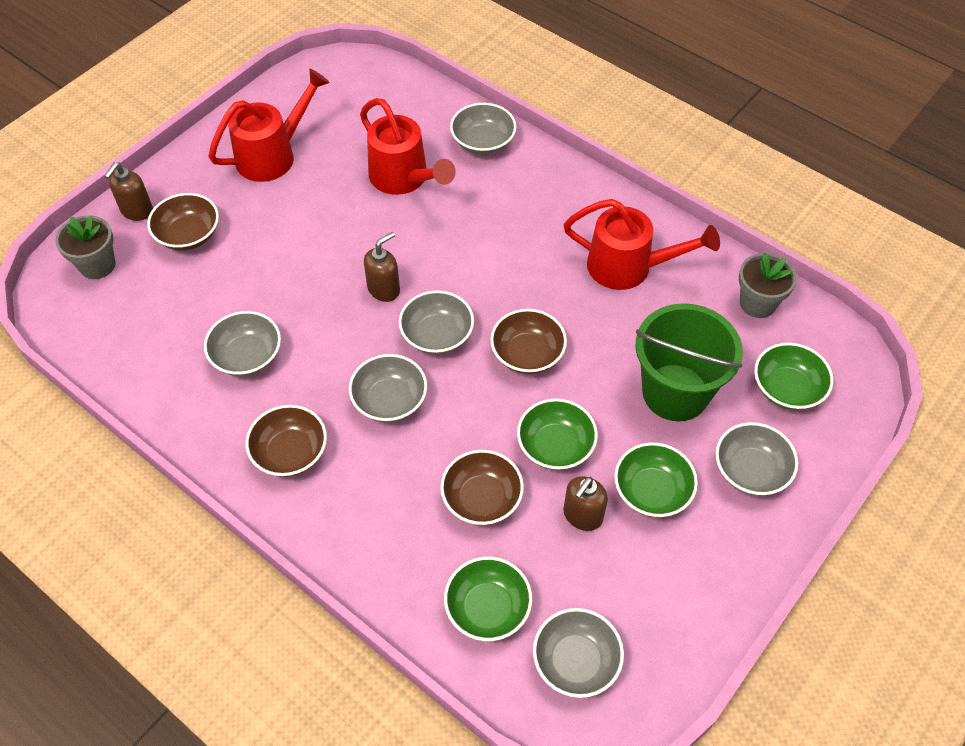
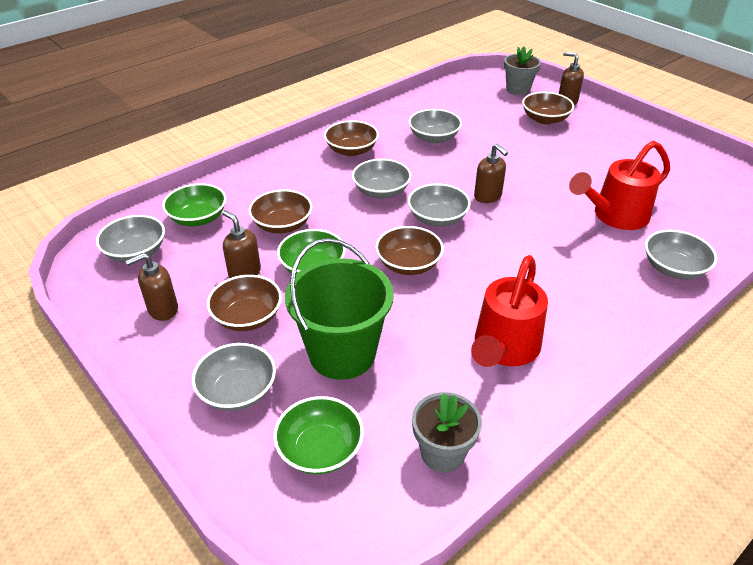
camera: 100 degrees right, 15 degrees down
(273, 155) = (632, 154): red watering can -> none
(652, 491) = (247, 317): green bowl -> brown bowl
(666, 584) = (162, 309): none -> brown soap dispenser

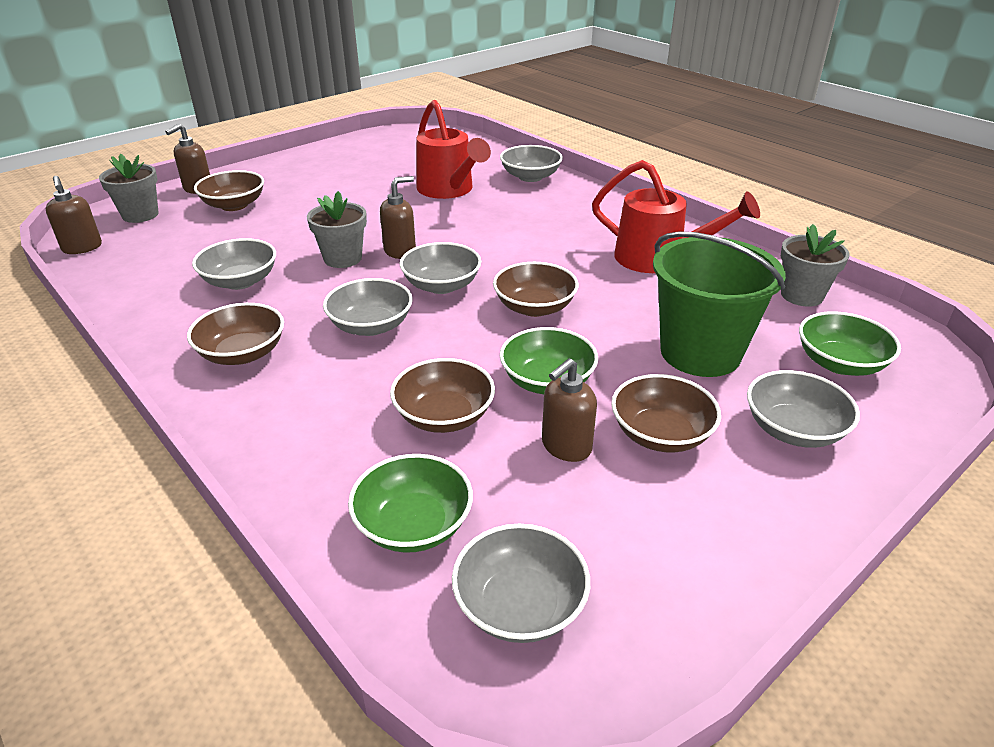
camera: 90 degrees left, 5 degrees down
(162, 309) = (669, 532): brown soap dispenser -> brown soap dispenser (82, 248)
(471, 172) = (343, 258): none -> grey flower pot

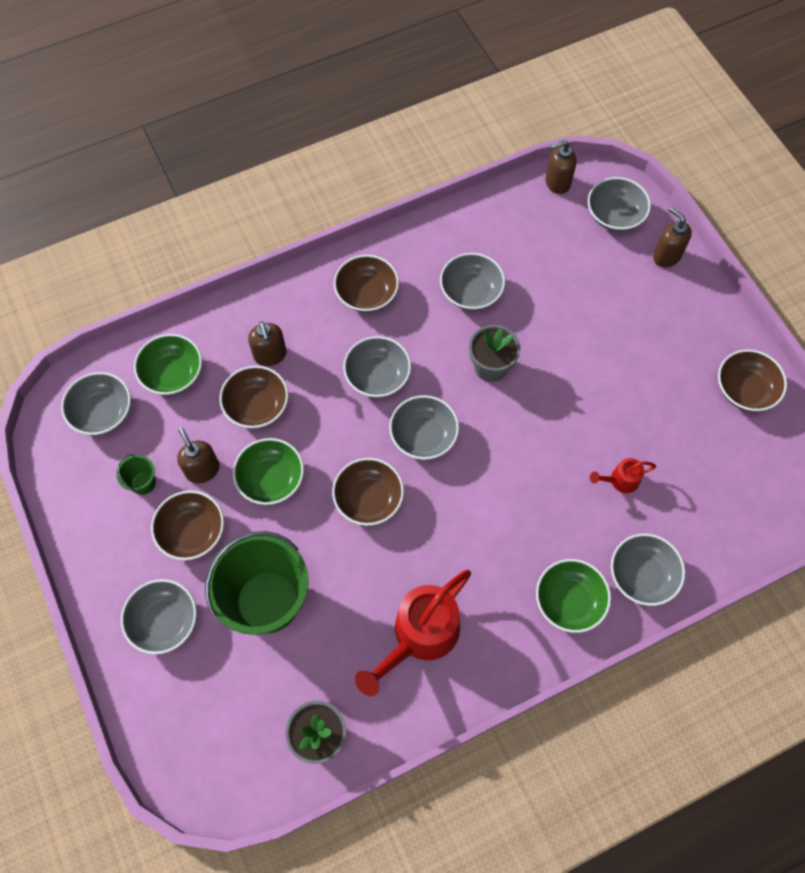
camera: 105 degrees right, 30 degrees up
(140, 215) = (614, 215): grey flower pot -> grey bowl
(234, 205) = (621, 286): brown bowl -> brown bowl (744, 389)
(400, 251) = (492, 413): brown soap dispenser -> brown soap dispenser (270, 355)
(449, 190) = (620, 480): red watering can -> red watering can, size x0.47
(621, 507) = (143, 483): none -> green bucket
(840, 363) = (219, 704): green bowl -> green bowl (569, 601)

